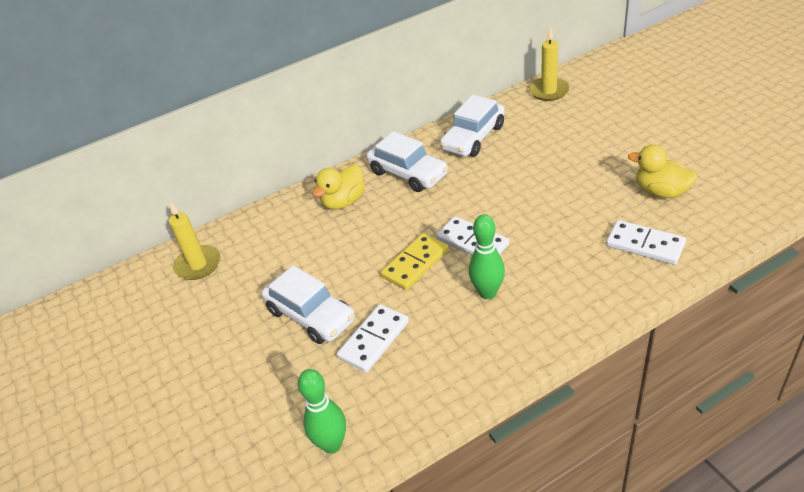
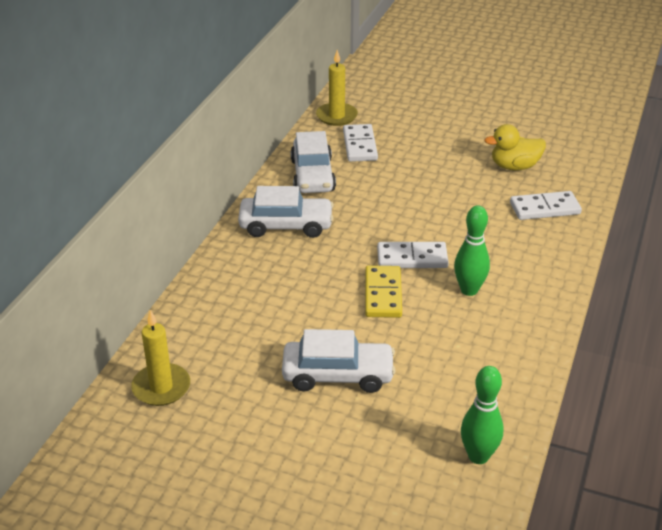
camera: 45 degrees left, 5 degrees down
(343, 201) = (250, 272): yellow duck -> none
(374, 340) = (418, 366): white domino -> white domino (359, 145)

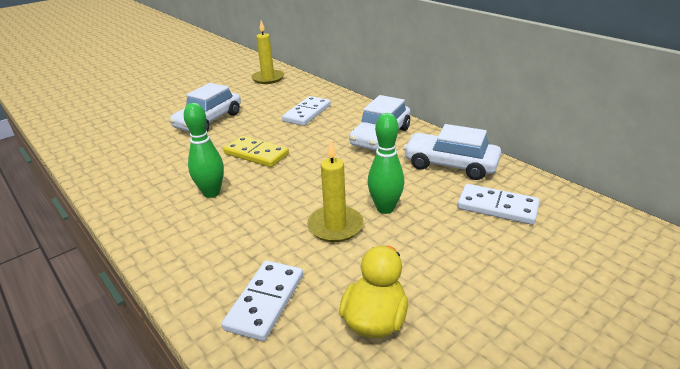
camera: 120 degrees right, 5 degrees down
(336, 116) = (577, 210): yellow candle -> yellow candle (335, 226)
(412, 258) = (281, 179): white domino -> white domino (307, 113)
(478, 456) = (87, 144): green bowling pin -> green bowling pin (385, 208)

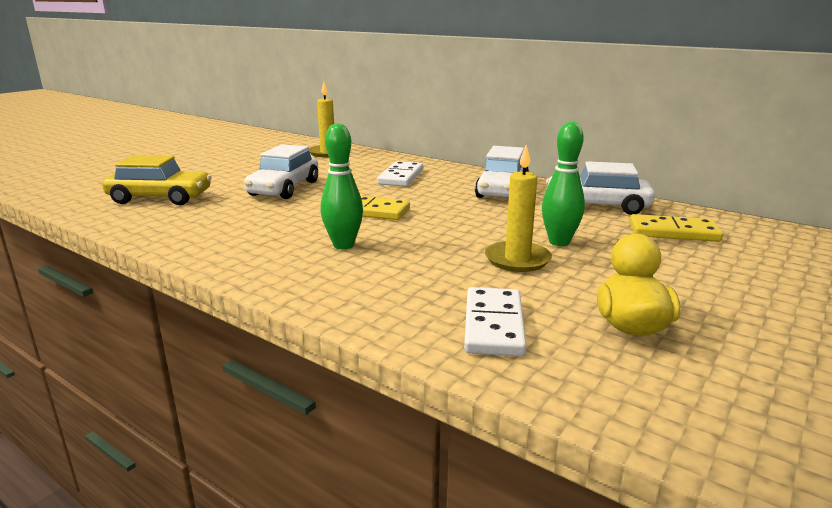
camera: 15 degrees left, 10 degrees down
(115, 125) = (160, 198): none -> yellow car
(497, 207) = (673, 232): white domino -> yellow domino

